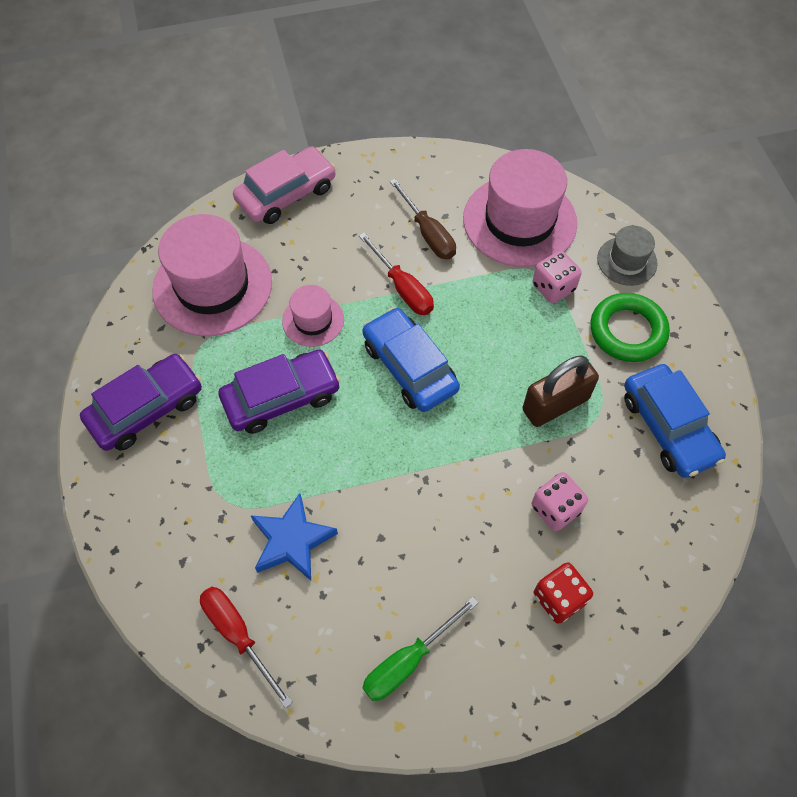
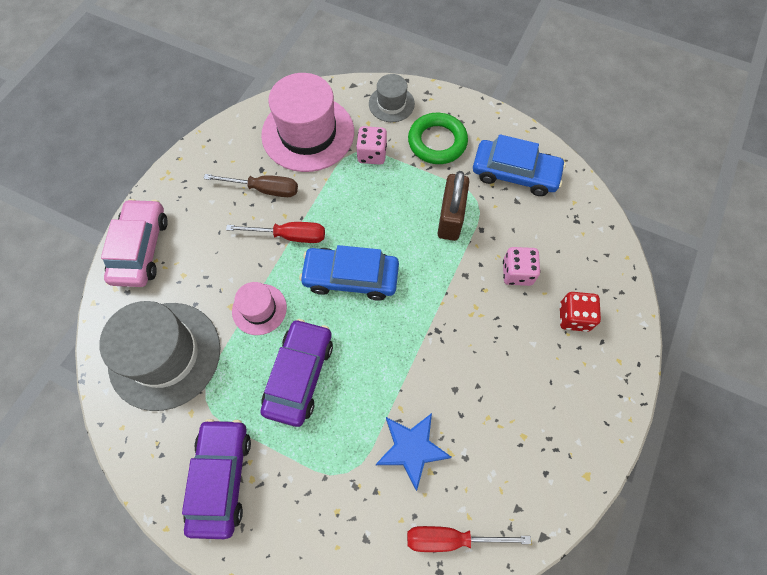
camera: 50 degrees left, 5 degrees up
(212, 286) = (165, 355): pink hat -> grey hat
(408, 661) = (549, 437): green screwdriver -> none

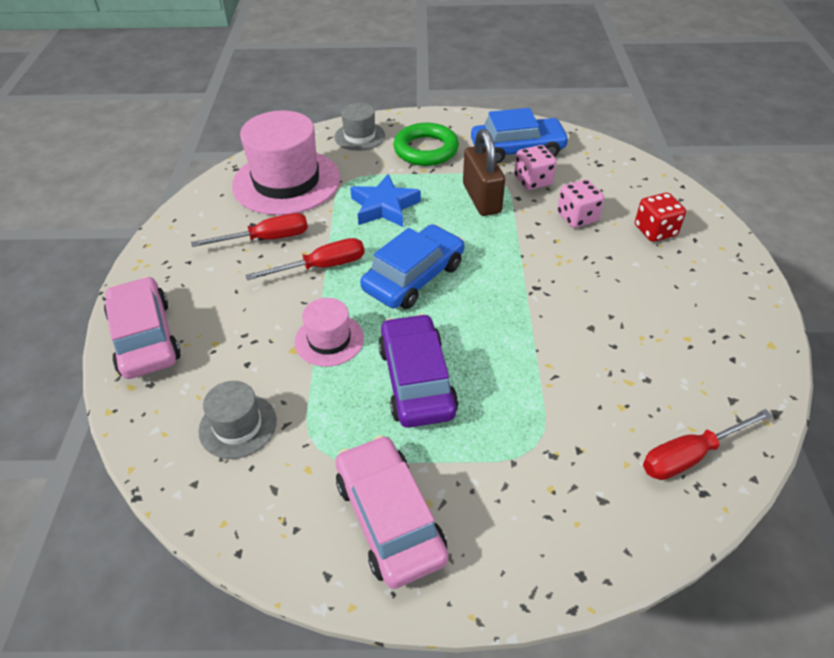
camera: 25 degrees left, 20 degrees down
(165, 355) = (238, 426): grey hat -> grey hat, size x0.51
(221, 478) = (390, 518): purple car -> pink car
(264, 189) = (267, 239): brown screwdriver -> red screwdriver
(351, 277) = (414, 277): blue car -> blue car turned 150 degrees clockwise
(372, 154) = (366, 177): pink dice -> pink dice (533, 181)
(411, 449) = (587, 395): blue star -> blue star (384, 207)

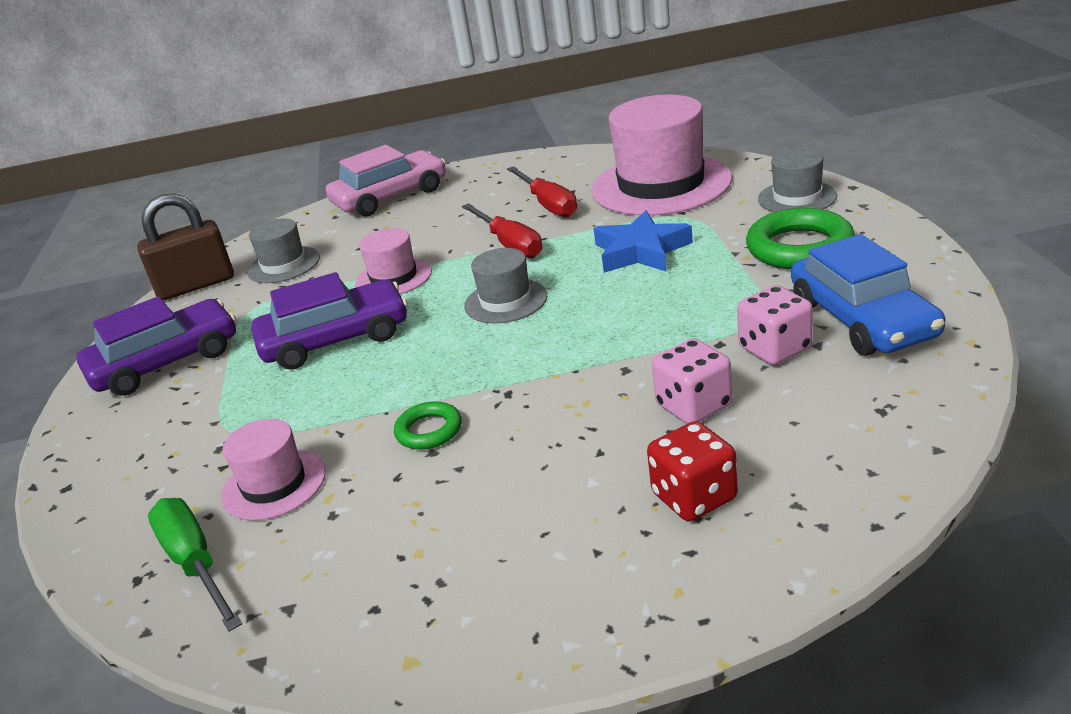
camera: 85 degrees right, 15 degrees down
(390, 518) = (166, 362): pink car -> purple car
(414, 277) = (505, 301): blue car -> grey hat
(481, 199) = (698, 314): brown padlock -> brown padlock (196, 285)
(567, 327) = (429, 431): none -> green ring
(609, 414) = (274, 484): none -> pink hat
(690, 456) = (195, 564): red screwdriver -> green screwdriver

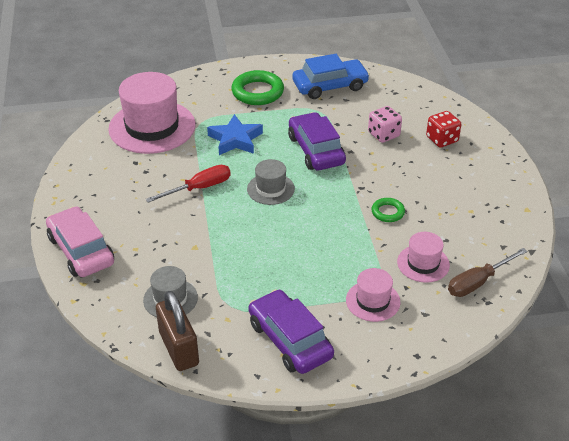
camera: 95 degrees left, 10 degrees up
(195, 564) = (478, 282): green screwdriver -> brown screwdriver
(335, 339) = (289, 257): purple car -> purple car (316, 150)
(393, 277) = (219, 238): pink hat -> pink hat (373, 301)
(548, 204) = (150, 172): red screwdriver -> none
(775, 349) = (346, 110): pink dice -> none
(797, 197) = (201, 85): grey hat -> none

